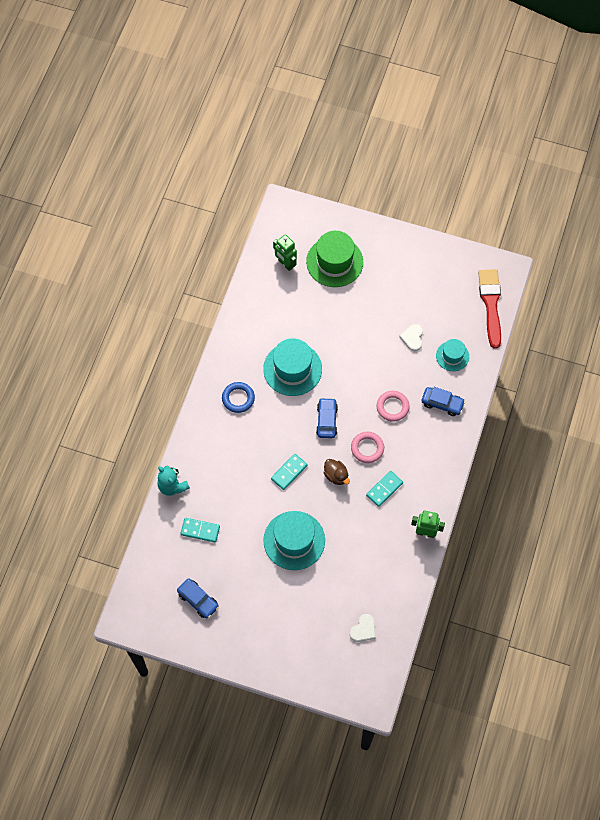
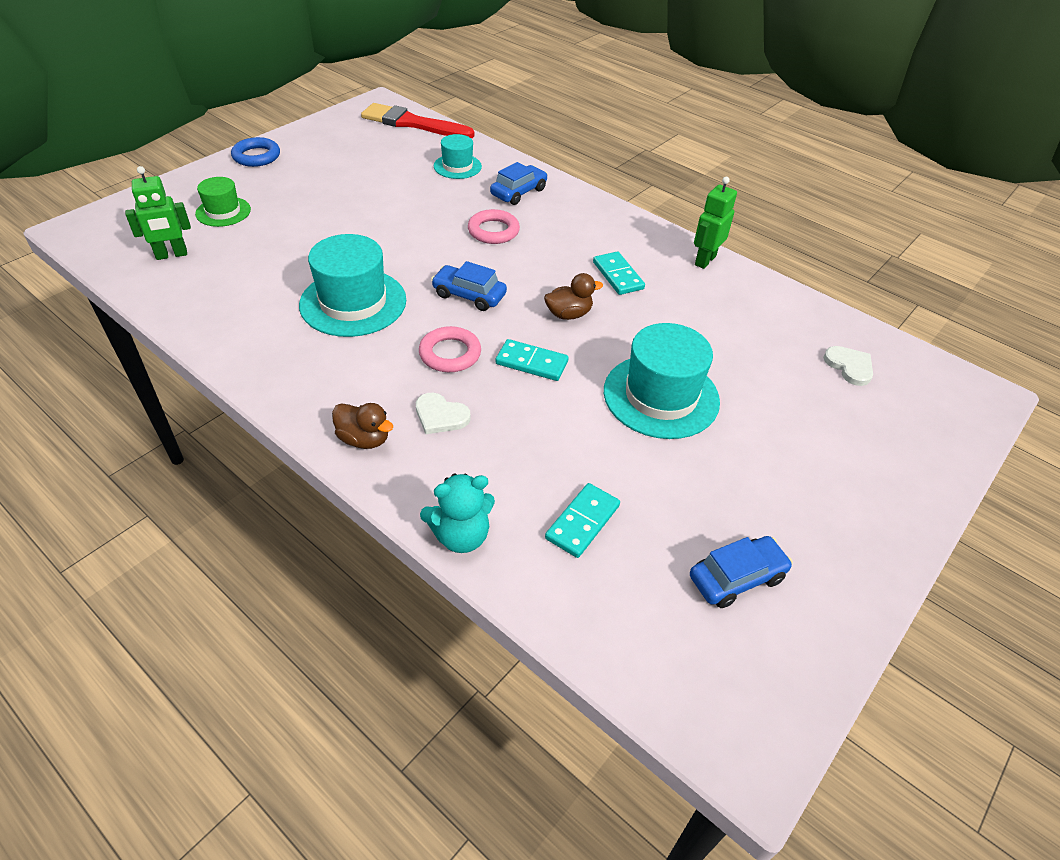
camera: 70 degrees left, 20 degrees down
(205, 423) = (364, 439): none -> brown duck
(238, 398) = (351, 380): blue ring -> blue ring (256, 156)
(289, 472) = (531, 363): turquoise domino -> turquoise domino turned 45 degrees counterclockwise
(334, 262) = (223, 212): green hat -> green hat, size x0.57
(367, 448) = (542, 271): pink ring -> pink ring (450, 354)
(412, 338) = (404, 186): white heart -> white heart (440, 416)

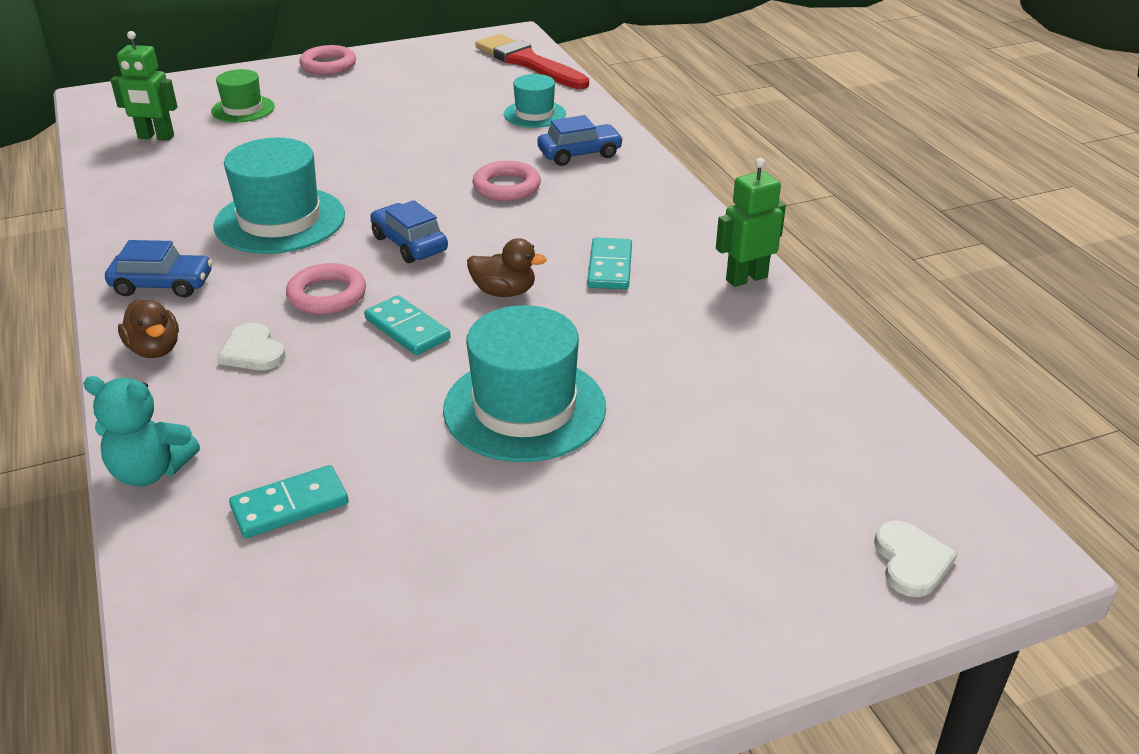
camera: 30 degrees right, 10 degrees down
(256, 156) = (328, 65): blue ring -> pink ring
(736, 578) = (405, 632): blue car -> blue car (162, 285)
(849, 366) = (827, 453): white heart -> white heart (911, 561)

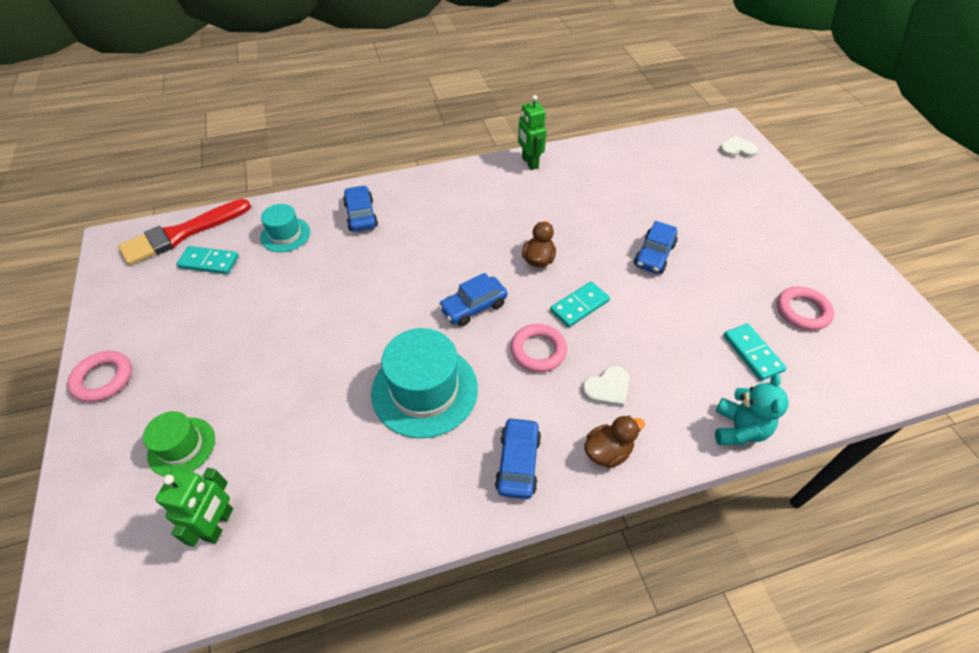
camera: 85 degrees left, 15 degrees up
(506, 187) = (400, 254): pink ring -> pink ring (802, 311)
(524, 408) = (654, 255): turquoise hat -> blue car
(610, 267) = (513, 212): turquoise domino -> turquoise domino (209, 262)

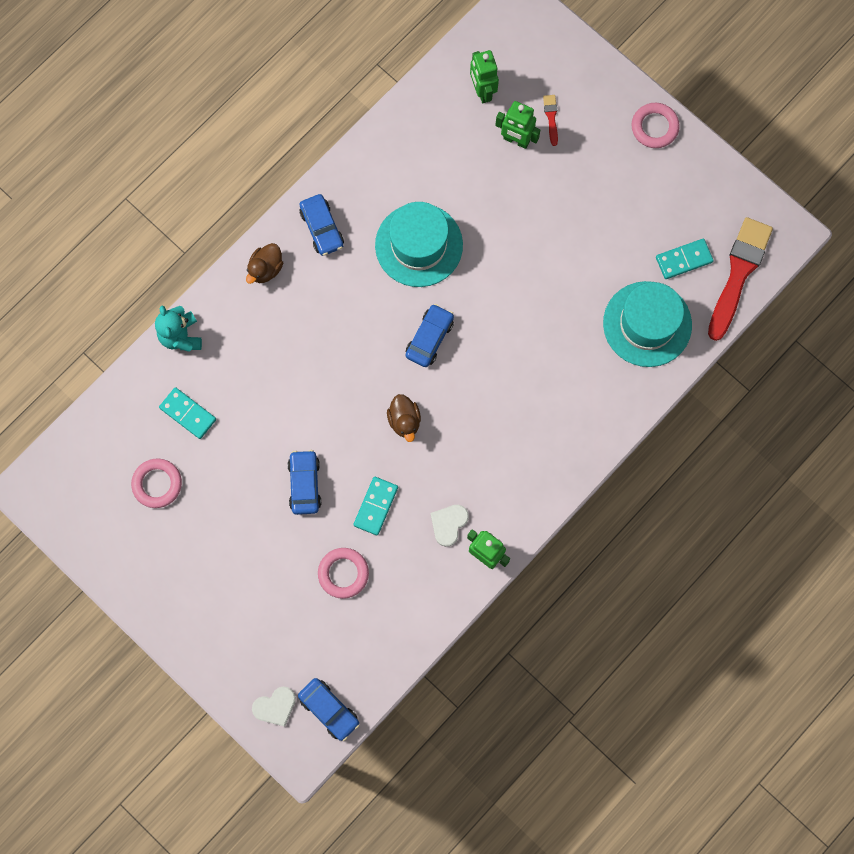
camera: 150 degrees right, 25 degrees up
(181, 446) = (551, 117): green hat -> red brush
(239, 442) = (516, 140): none -> green robot
(285, 235) = (647, 324): turquoise hat -> turquoise hat, size x1.76
(361, 215) = (599, 385): blue car -> blue car (329, 709)
(538, 351) = (355, 324): pink ring -> pink ring (343, 573)
(579, 306) = (343, 387): turquoise domino -> turquoise domino (375, 506)
(607, 388) = (287, 320): white heart -> white heart (448, 524)

